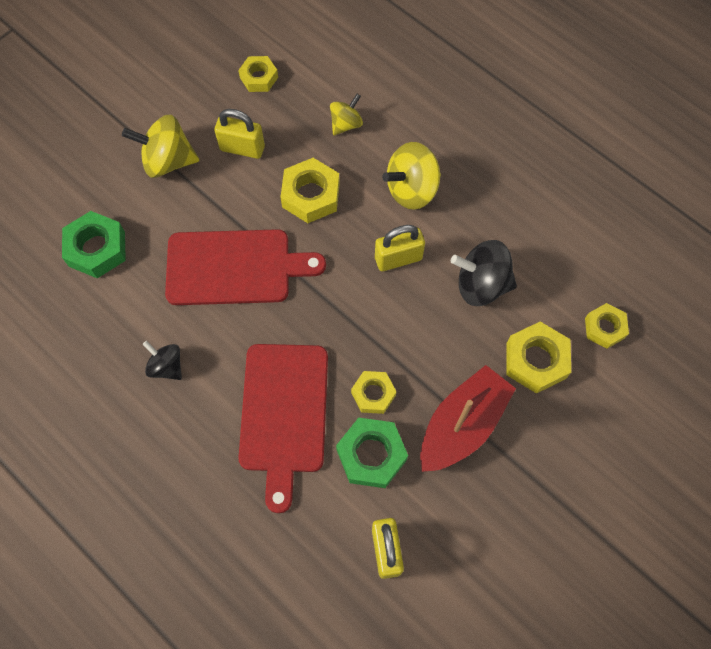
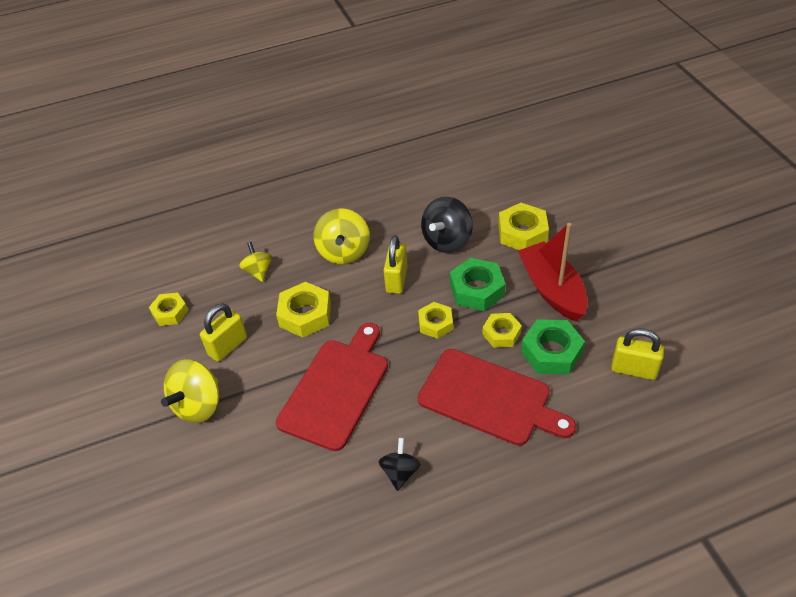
camera: 60 degrees left, 20 degrees down
(97, 249) = (247, 493): green nut -> green nut (477, 290)
(166, 366) = (400, 472): black spinning top -> black spinning top turned 120 degrees clockwise
(604, 328) = (517, 191): yellow nut -> yellow nut (435, 323)

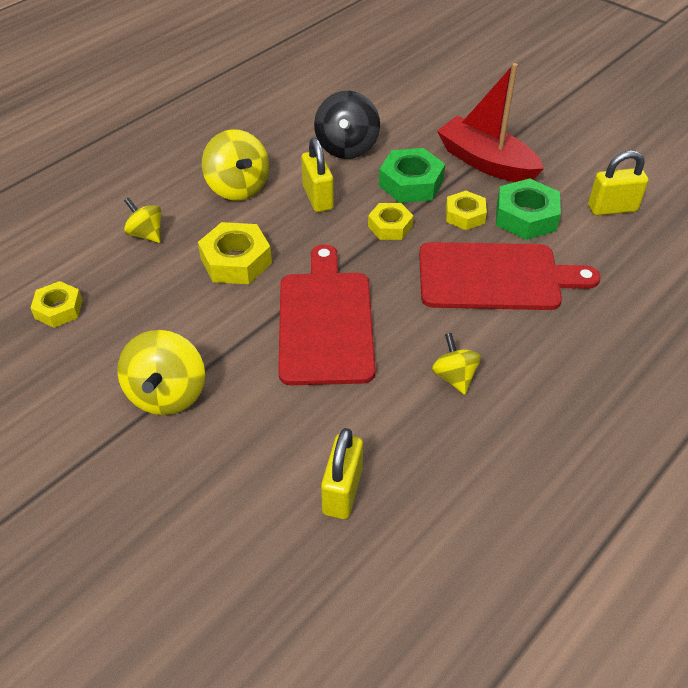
camera: 30 degrees left, 0 degrees up
(228, 346) = (162, 321): yellow padlock -> yellow padlock (342, 491)
(400, 472) = (454, 377): black spinning top -> yellow spinning top
(522, 233) = (420, 120): yellow nut -> none

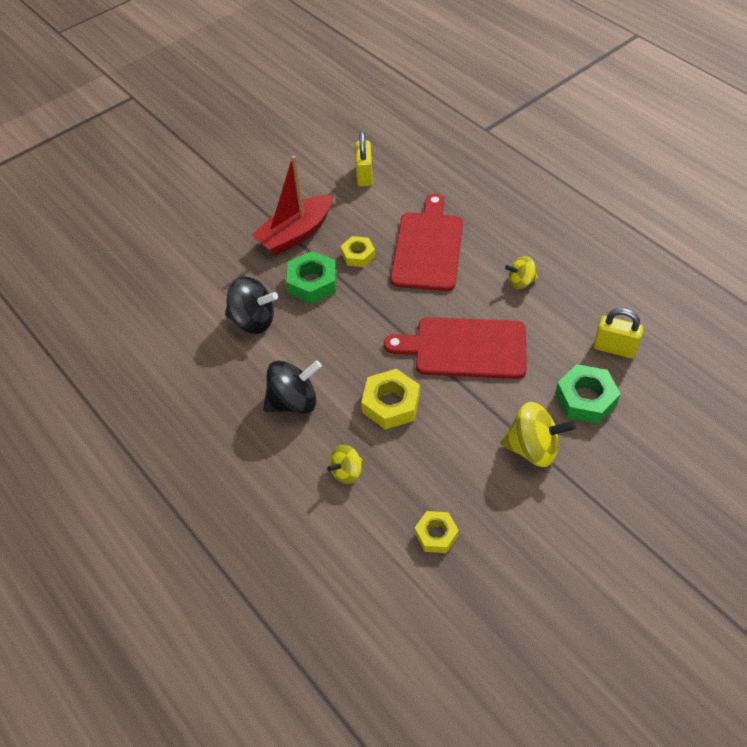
camera: 80 degrees left, 5 degrees up
(238, 188) = (294, 402): yellow spinning top -> black spinning top
(318, 198) = (319, 345): yellow padlock -> none
(390, 226) = (363, 301): yellow nut -> none
(526, 217) = (366, 222): green nut -> green nut (585, 399)

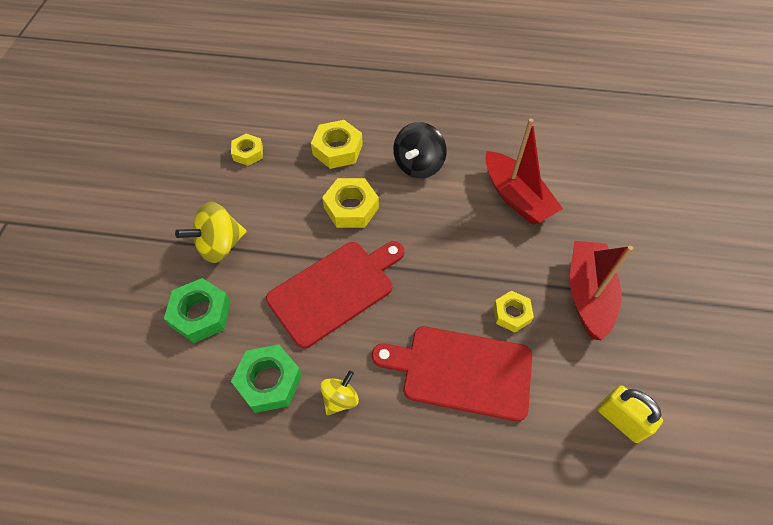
camera: 135 degrees right, 5 degrees up
(253, 320) = (516, 197): black spinning top -> red boat
(312, 283) = (515, 259): green nut -> green nut (269, 381)
(346, 472) = (337, 149): yellow spinning top -> yellow nut
(427, 248) = (461, 371): red cutting board -> red cutting board turned 135 degrees clockwise
(614, 348) = (201, 385): yellow padlock -> none

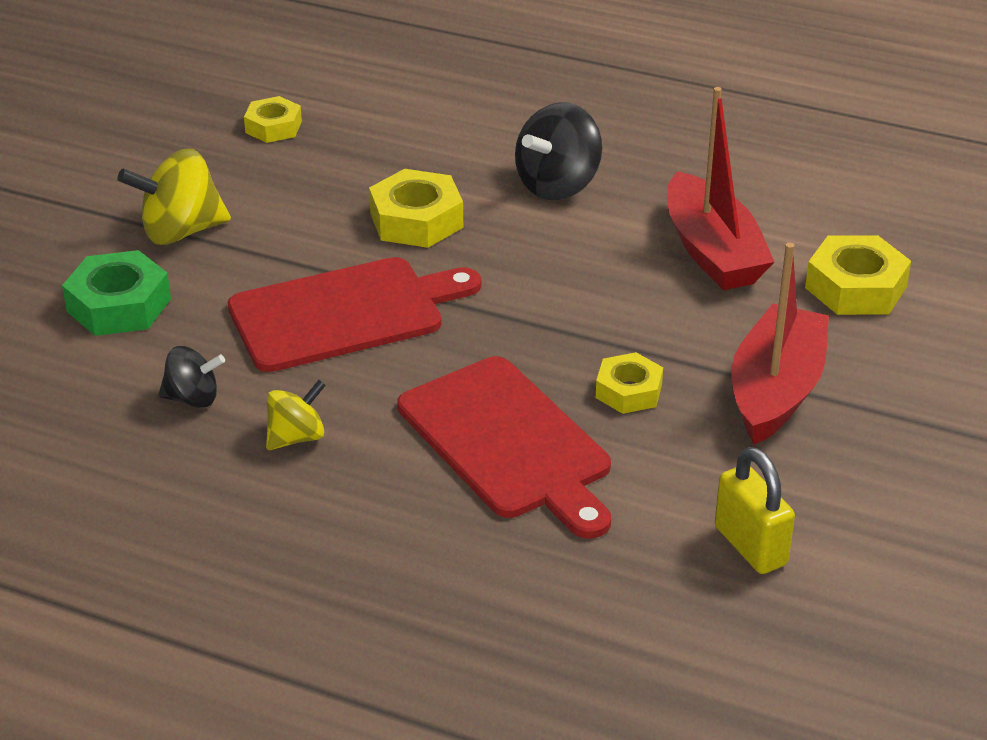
camera: 15 degrees right, 20 degrees down
(269, 381) = (193, 398): green nut -> black spinning top
(337, 149) = (426, 145): yellow nut -> yellow nut (855, 287)
(461, 371) = (508, 442): red cutting board -> red cutting board turned 150 degrees counterclockwise

